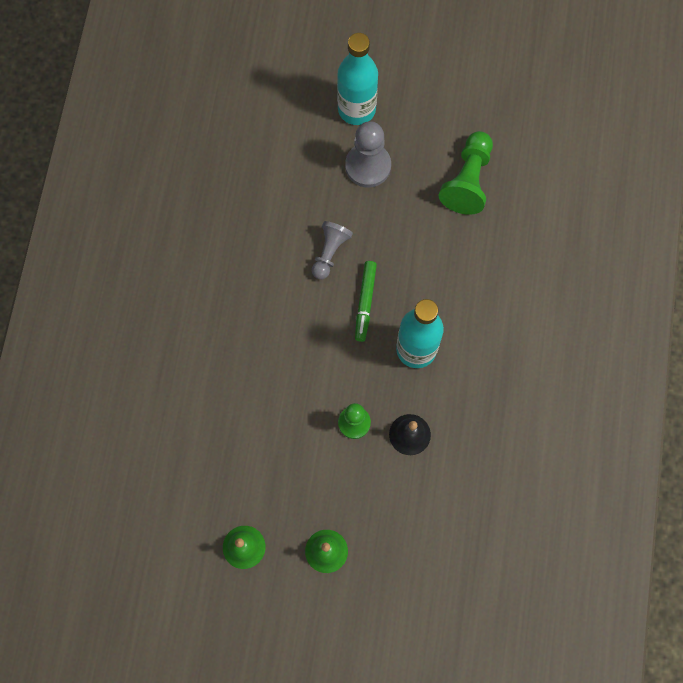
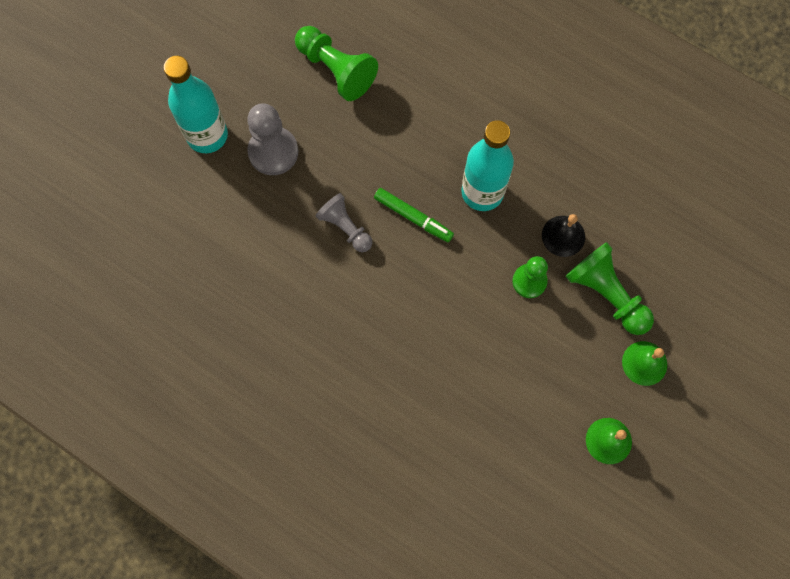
camera: 65 degrees left, 0 degrees up
(374, 493) = (606, 294): none -> green pawn

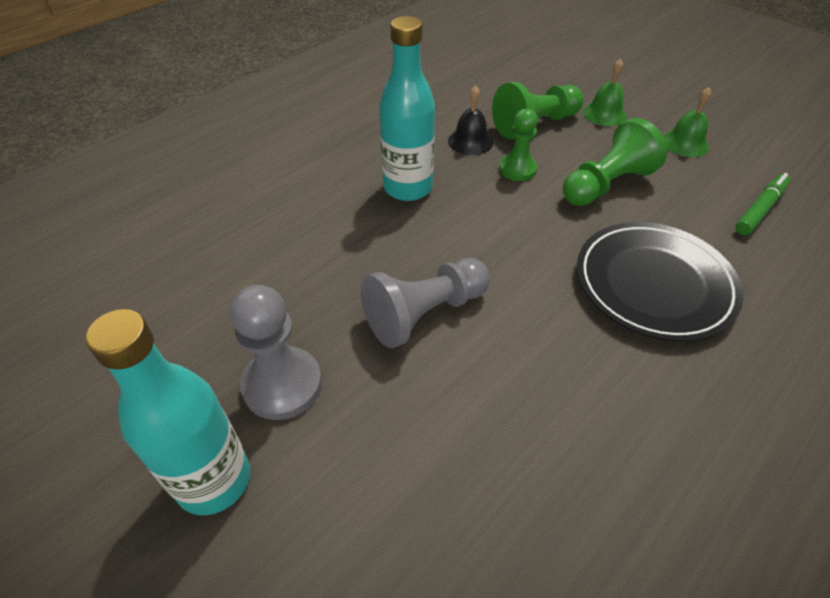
camera: 80 degrees left, 25 degrees down
(336, 70) = (189, 294): green pawn -> green pawn (606, 184)
(345, 227) = (424, 313): grey pawn -> grey pawn, size x1.51
(403, 391) = (653, 284): none -> black plate
(413, 217) = (425, 246): green marker -> green marker (760, 209)

